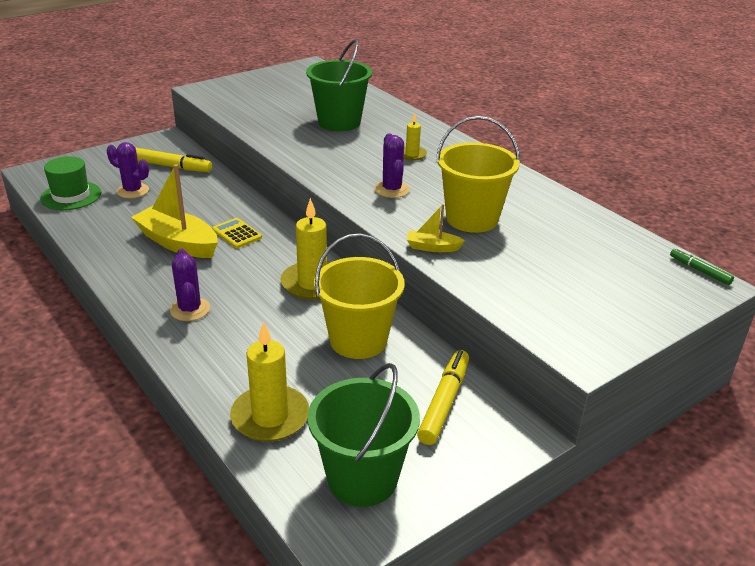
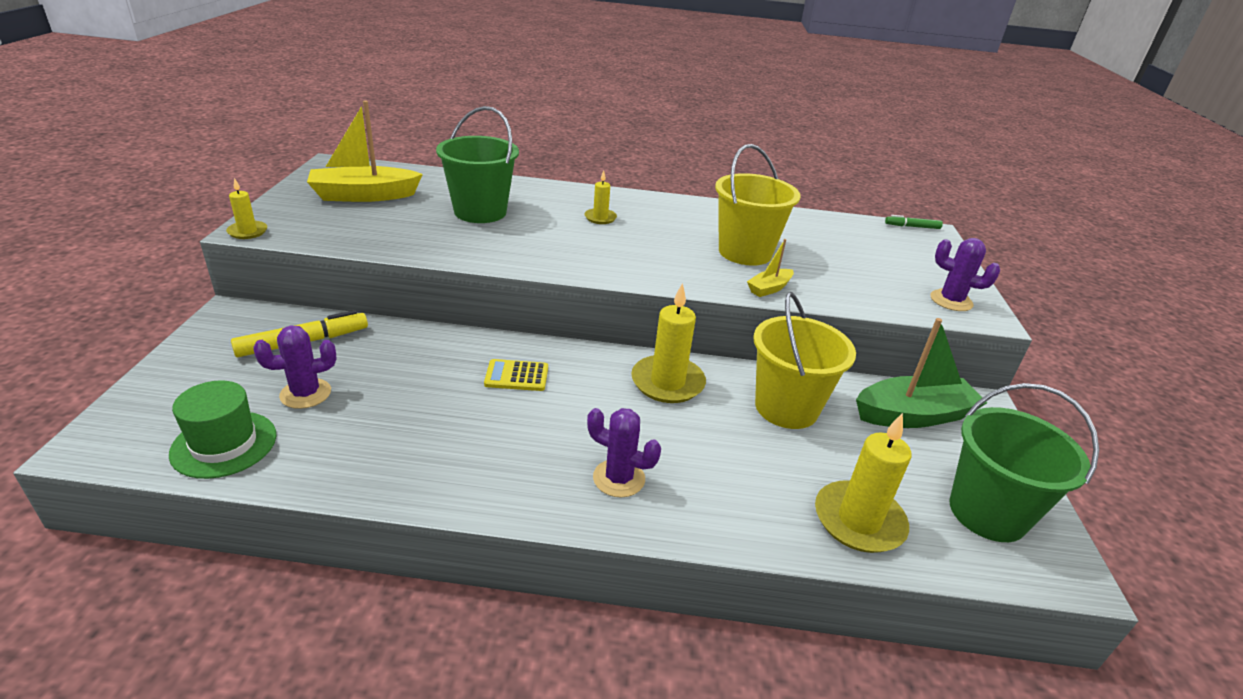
camera: 50 degrees left, 0 degrees up
(178, 243) = (474, 420): yellow boat -> yellow boat (364, 195)
(198, 90) = (247, 232): none -> yellow candle
(392, 189) = (647, 255): purple cactus -> purple cactus (951, 301)
(444, 402) = (913, 415): yellow marker -> green boat

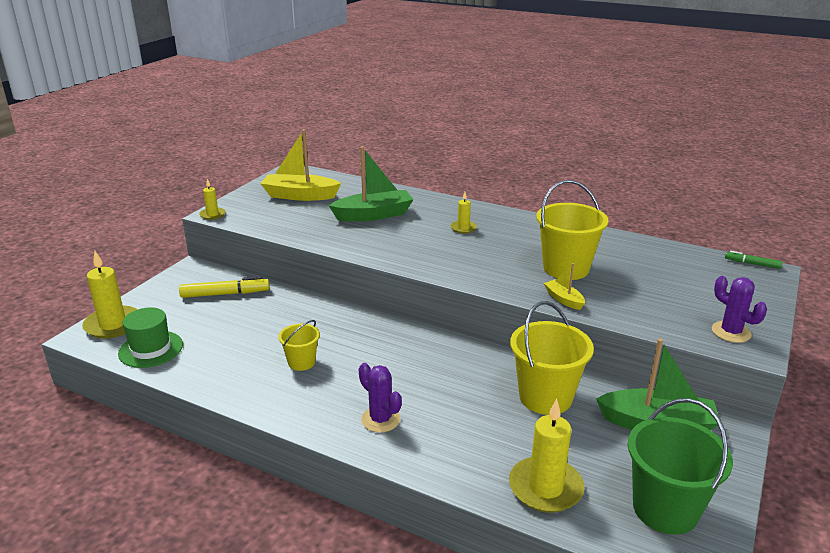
camera: 25 degrees right, 5 degrees down
(305, 393) = (210, 327): purple cactus -> none
(468, 421) = (301, 362): none -> yellow bucket
(480, 212) = (374, 215): green bucket -> green boat
(516, 376) = (351, 338): yellow calculator -> none
(667, 382) = (460, 362): yellow candle -> yellow candle (113, 325)
(769, 288) = (564, 299): yellow boat -> yellow boat turned 75 degrees clockwise

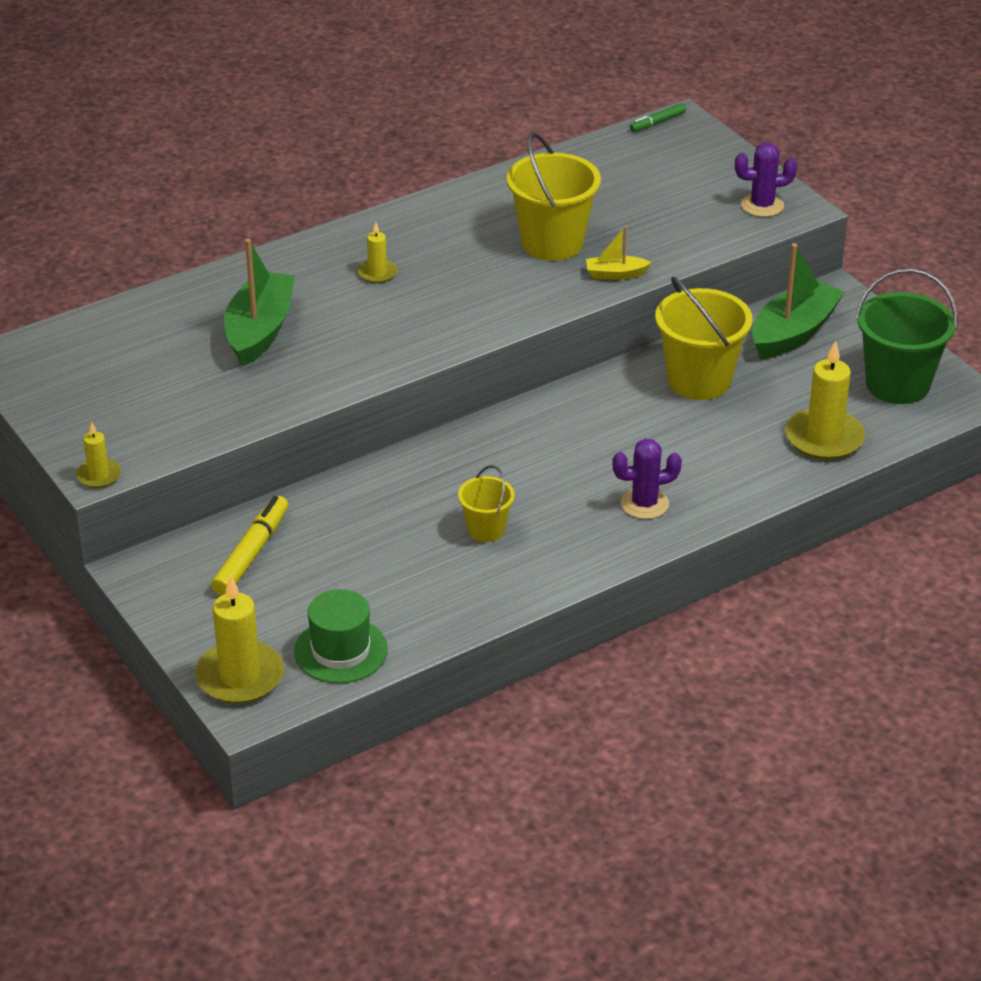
camera: 60 degrees left, 10 degrees up
(300, 195) = (117, 375): yellow boat -> none

